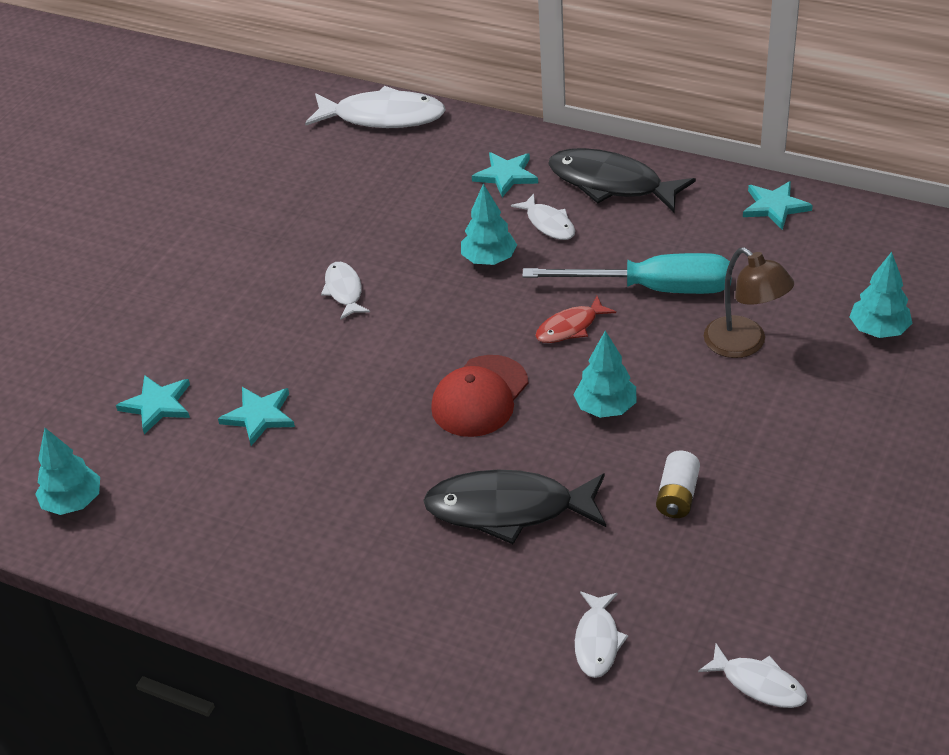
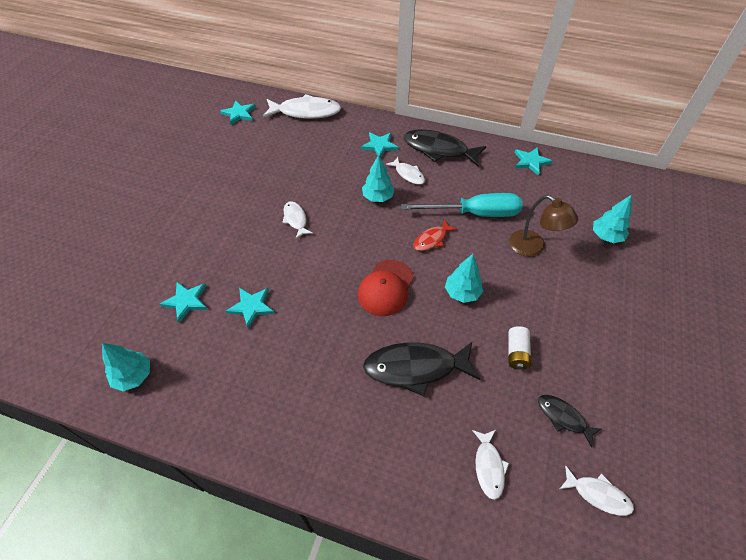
camera: 10 degrees left, 10 degrees up
(265, 119) = (239, 114): none -> turquoise star
(731, 585) = (563, 417): none -> black fish

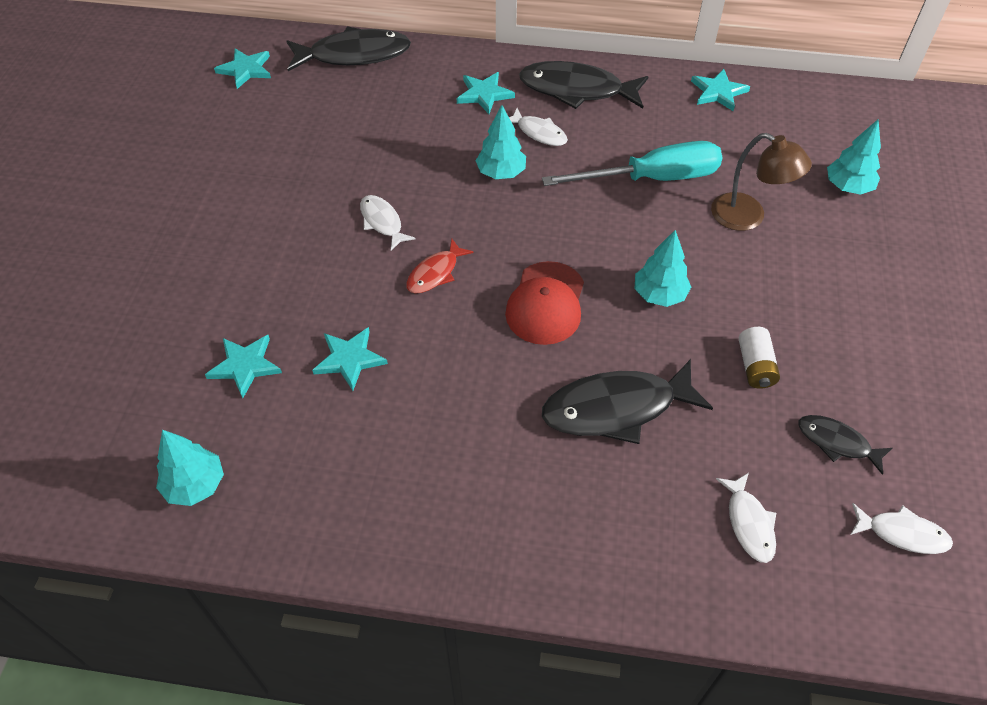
camera: 10 degrees left, 0 degrees up
(306, 112) = (354, 55): white fish -> black fish
(432, 239) = (597, 224): red fish -> red fish (435, 273)

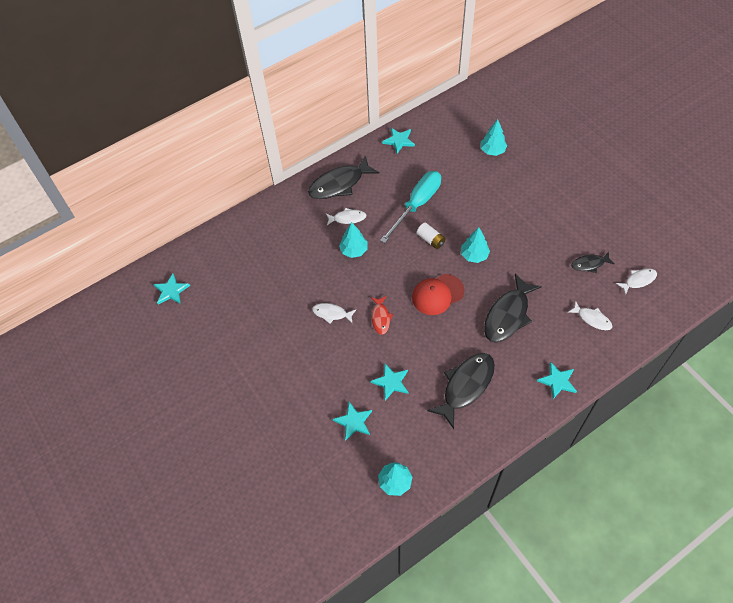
camera: 40 degrees left, 5 degrees up
(354, 55) = (215, 242): black fish -> black fish (465, 386)
(484, 94) = (301, 217): turquoise star -> turquoise star (557, 381)
(546, 303) = (437, 294): red cap -> red cap turned 90 degrees clockwise
(748, 217) = (470, 194): brown lamp -> none
(755, 366) = (536, 257): white battery -> white battery (431, 240)

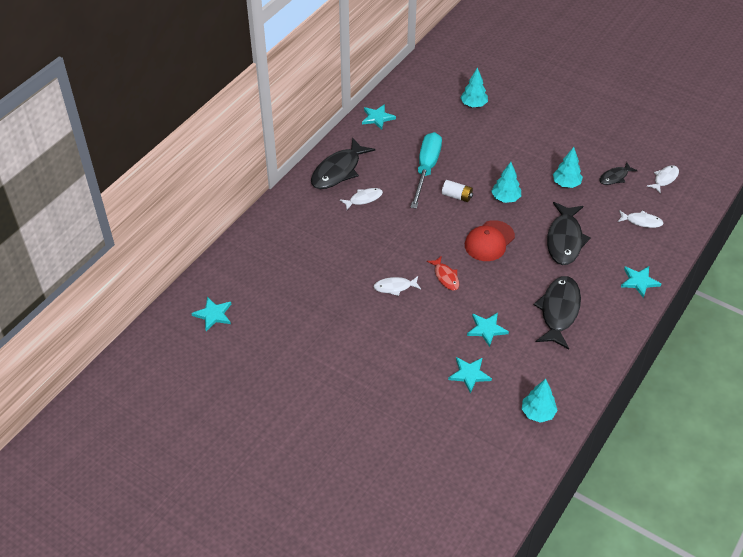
camera: 25 degrees left, 10 degrees down
(354, 250) = (386, 225): turquoise tree -> turquoise tree (566, 183)

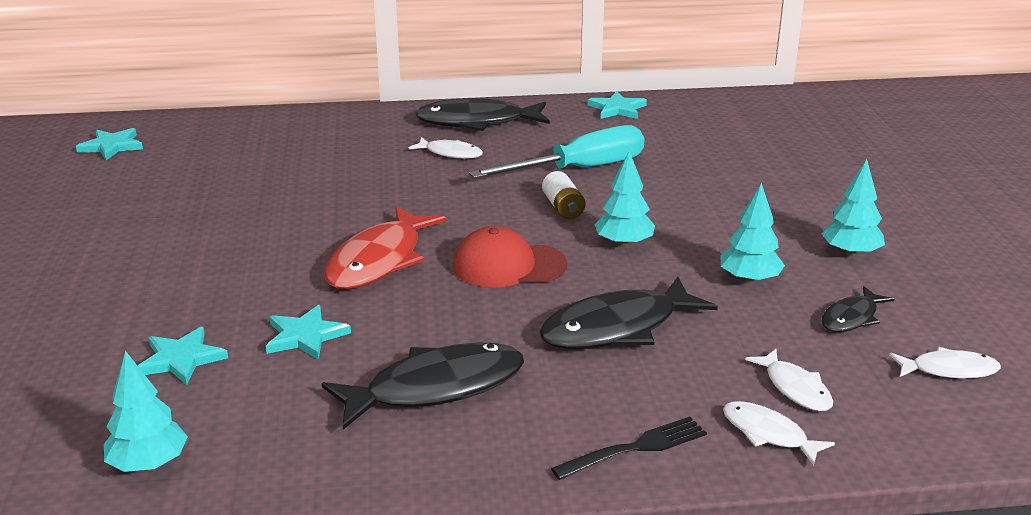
camera: 50 degrees right, 20 degrees down
(395, 287) = (306, 232): white fish -> white fish (768, 434)
(445, 277) = (379, 260): red fish -> red fish, size x1.88
(473, 104) = (770, 152): turquoise tree -> turquoise tree (850, 253)
(615, 177) = (851, 318): black fish -> black fish turned 60 degrees counterclockwise
(639, 281) = (635, 448): turquoise star -> black fork

